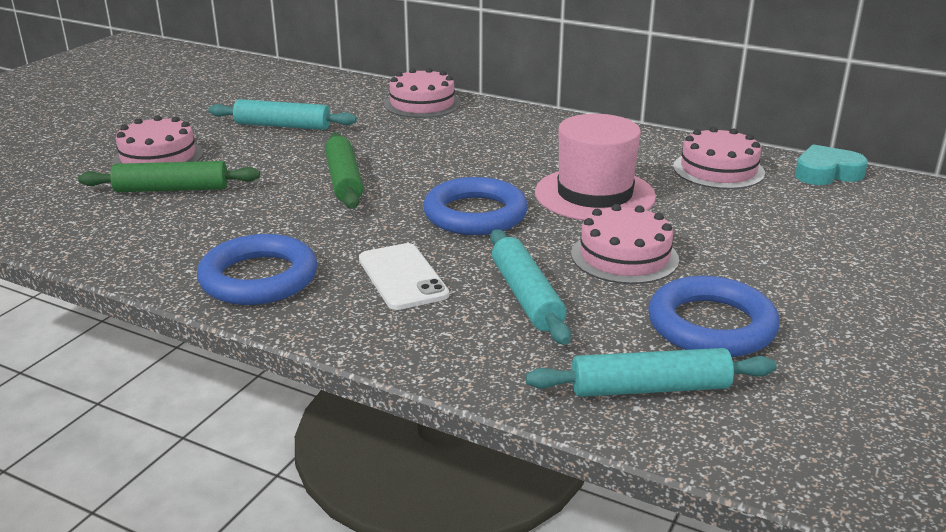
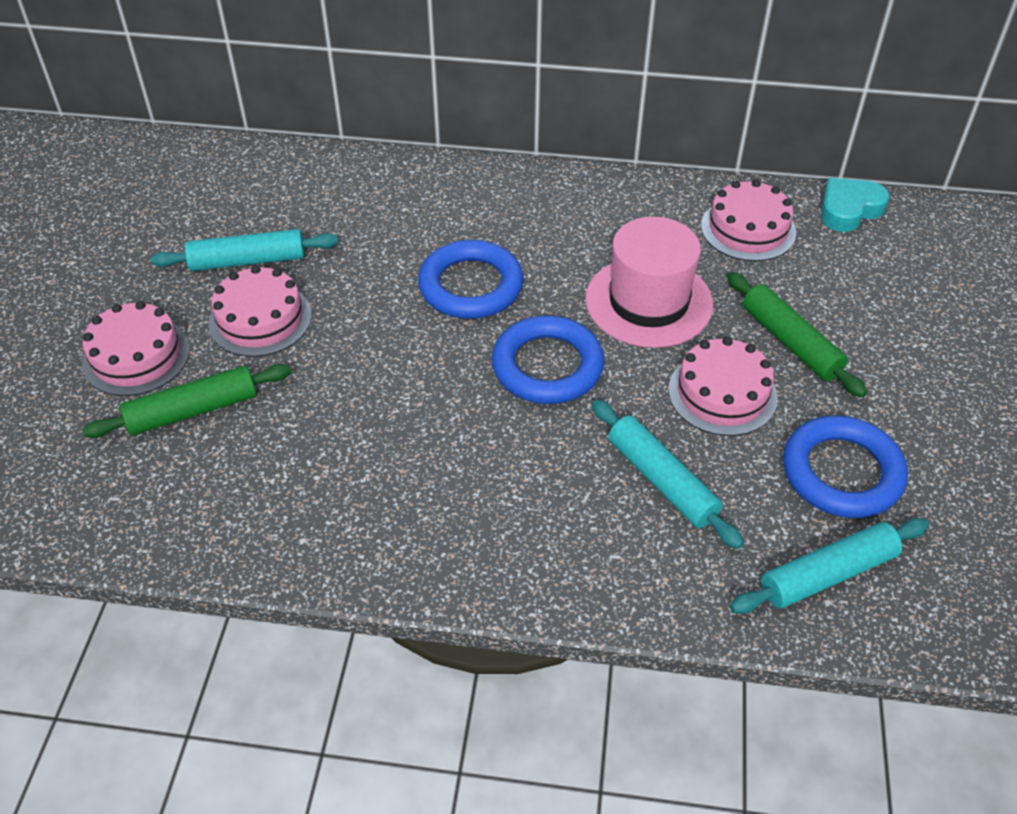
camera: 20 degrees left, 20 degrees up
(259, 278) = (385, 531): blue ring -> blue ring (471, 286)
(344, 180) = (378, 344): green rolling pin -> green rolling pin (790, 342)
(402, 277) = (529, 486): white phone -> none
(422, 104) = (385, 181): pink cake -> pink cake (260, 319)

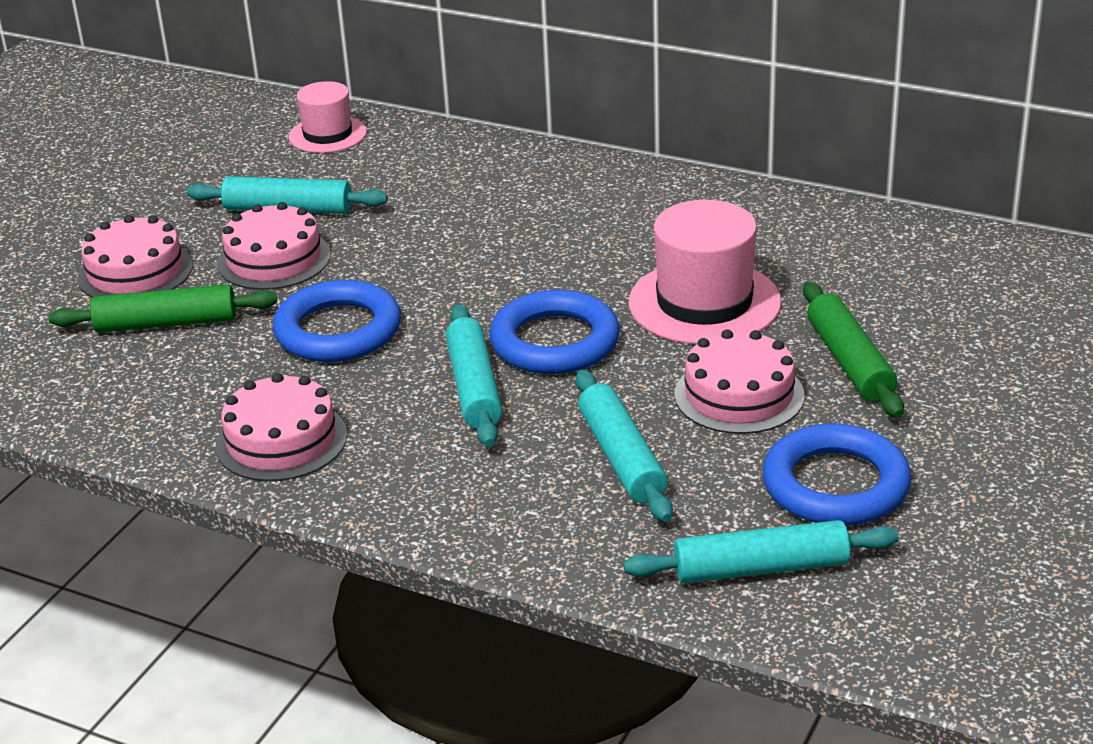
camera: 20 degrees right, 15 degrees down
(246, 173) = (327, 134): none -> pink hat
(471, 286) = (511, 262): blue ring -> blue ring (338, 331)
(503, 429) = (474, 387): none -> turquoise rolling pin
(748, 229) = (865, 253): pink cake -> pink cake (281, 440)
(849, 209) = (1004, 251): turquoise heart -> none

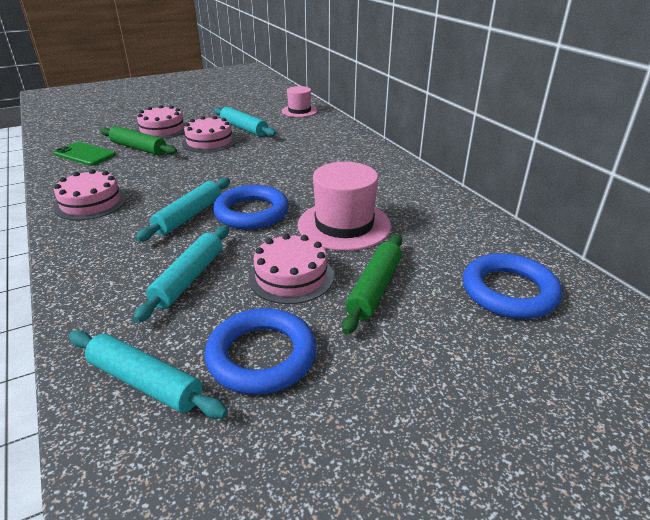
camera: 35 degrees right, 0 degrees up
(87, 376) = (85, 154): none -> green phone
(338, 331) = (183, 173): blue ring -> blue ring (509, 291)

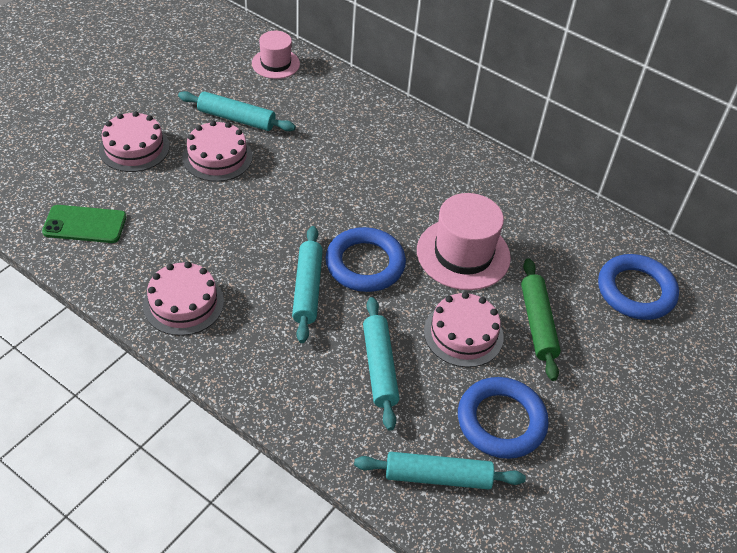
camera: 30 degrees left, 15 degrees up
(139, 148) = (141, 193): green rolling pin -> none

